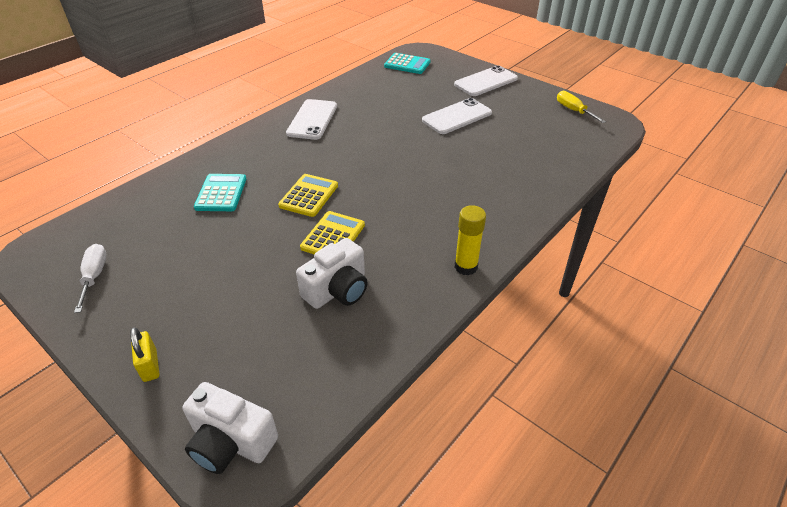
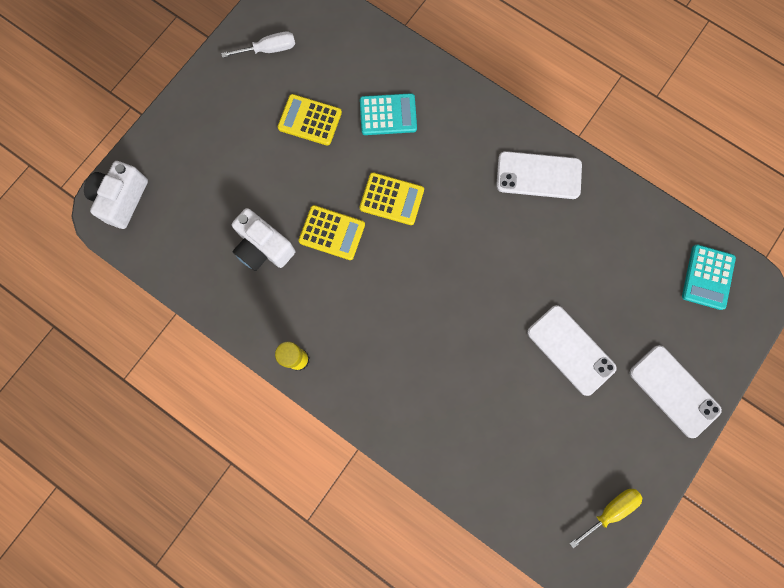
camera: 85 degrees right, 35 degrees up
(150, 365) = (182, 125): yellow padlock -> none
(200, 247) = (310, 120): none -> yellow calculator

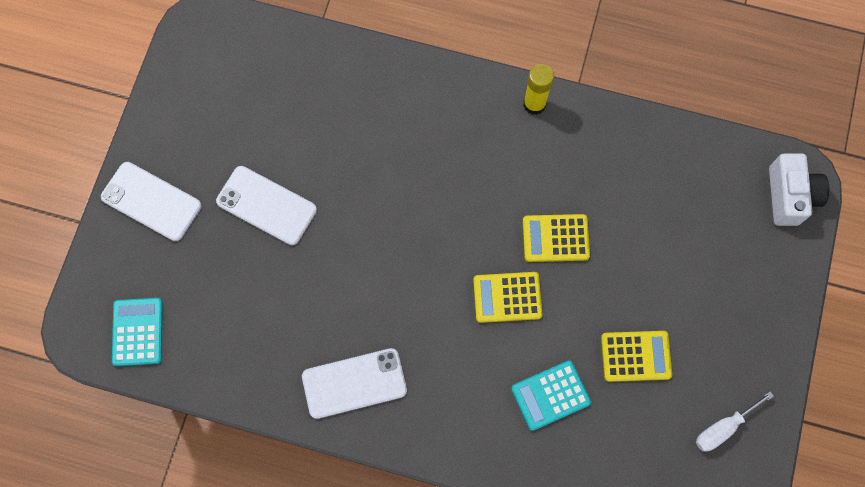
camera: 160 degrees right, 5 degrees down
(263, 247) = (619, 198): white camera -> none
(610, 510) = (191, 74): yellow screwdriver -> none

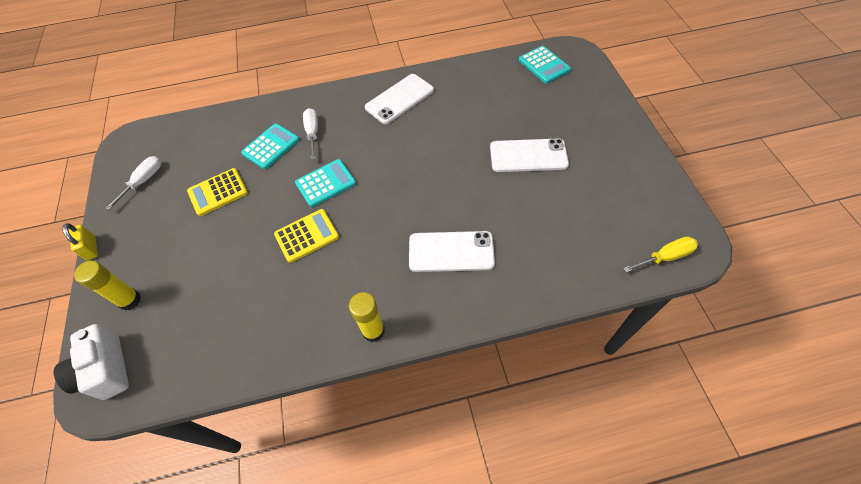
camera: 155 degrees right, 15 degrees down
(151, 201) = (603, 122): white phone -> white phone (451, 251)
(234, 29) = (665, 257): none -> yellow screwdriver
(490, 388) = (313, 133): none -> white screwdriver
(507, 297) = (326, 183): yellow calculator -> turquoise calculator
(759, 260) = (130, 300): none -> yellow glue stick
(796, 354) = (91, 248): none -> yellow padlock

